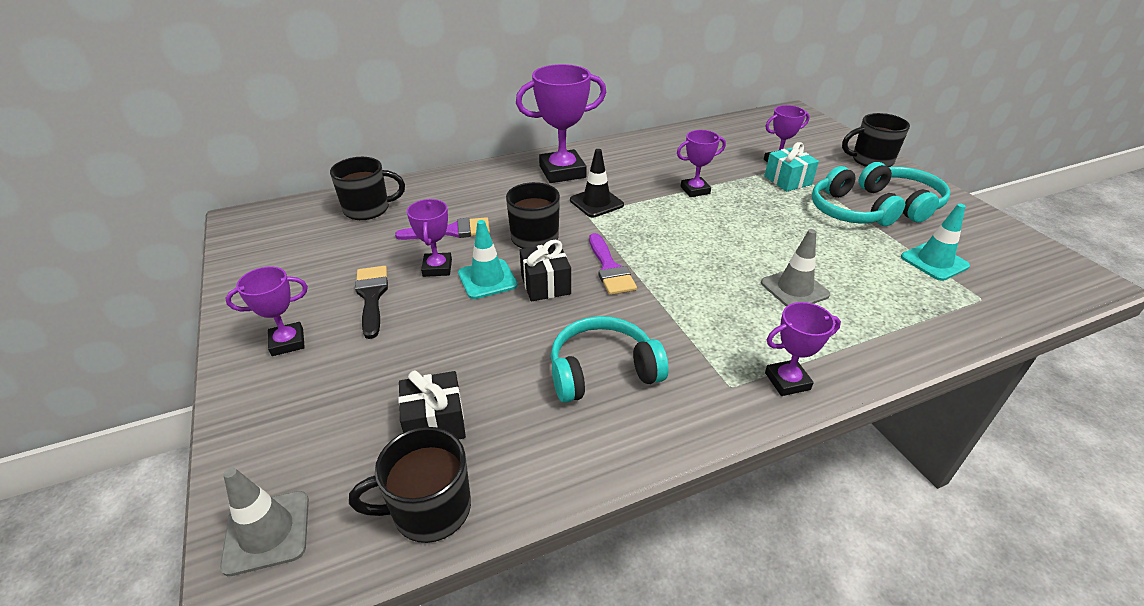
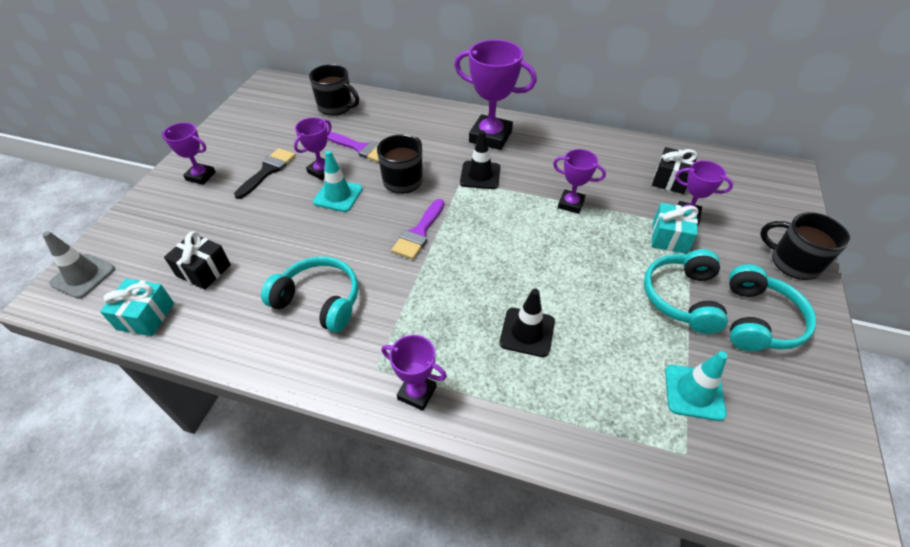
camera: 40 degrees right, 10 degrees up
(429, 509) = (146, 316): black mug -> turquoise gift
(545, 284) = (365, 220): black gift -> black gift (670, 180)
(794, 289) = (527, 332): grey traffic cone -> black traffic cone

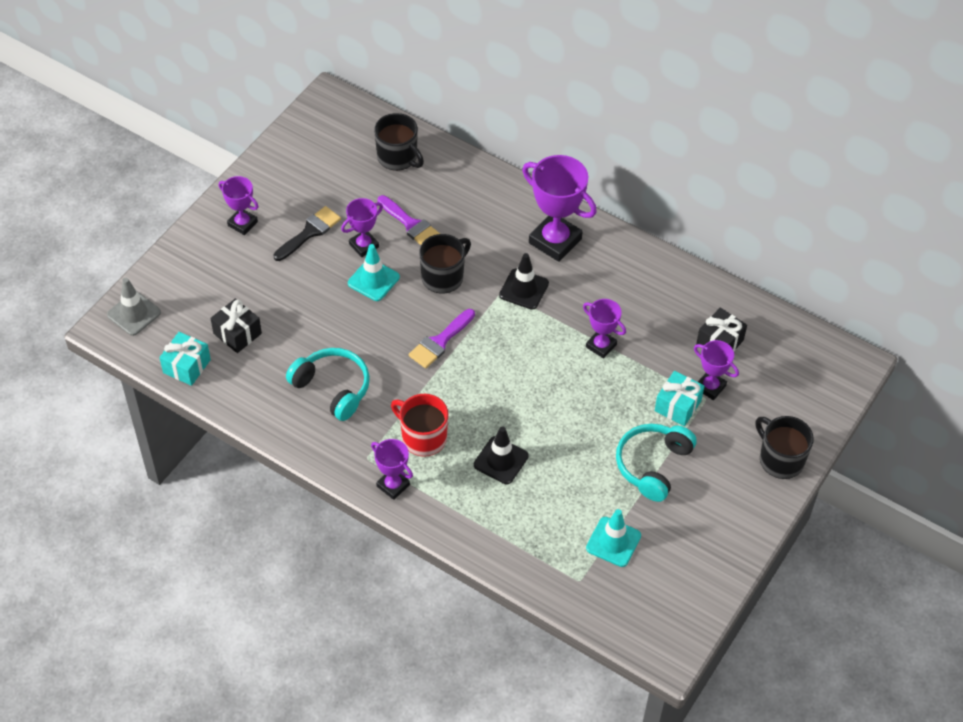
camera: 15 degrees right, 5 degrees up
(433, 329) = (423, 437): none -> red mug
(758, 320) = (708, 502): turquoise headphones -> none

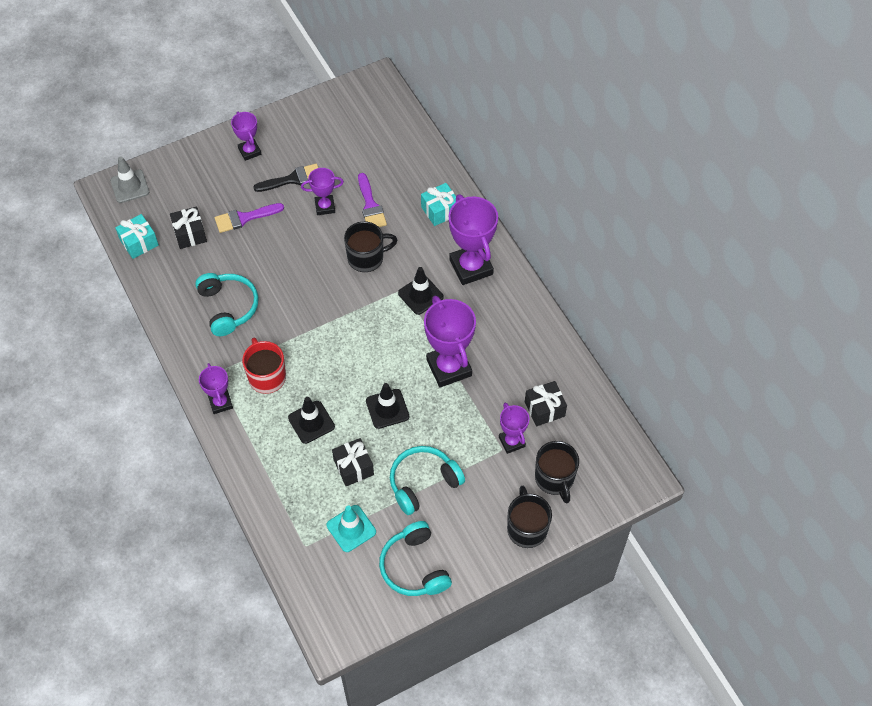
camera: 30 degrees right, 5 degrees up
(373, 280) = (313, 237): turquoise traffic cone -> none
(398, 158) = (396, 148): black mug -> black mug (554, 479)
(440, 341) = (330, 307): purple brush -> purple brush (244, 218)
(568, 412) = (387, 409): none -> black traffic cone
(574, 483) = (353, 467): none -> black gift
(601, 345) = (449, 367): purple trophy -> purple trophy, size x1.78
(677, 406) = (475, 444): turquoise gift -> turquoise gift (440, 211)
(700, 547) = (414, 567): none -> turquoise headphones

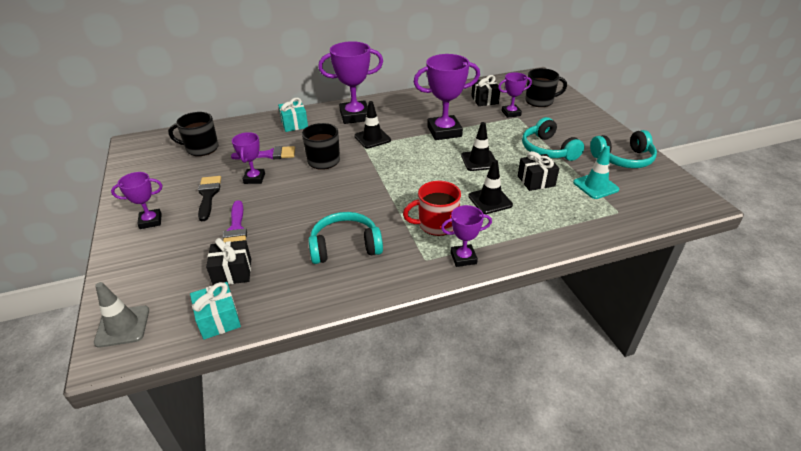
camera: 80 degrees left, 20 degrees down
(527, 528) = (580, 113): black mug -> black mug (201, 148)

